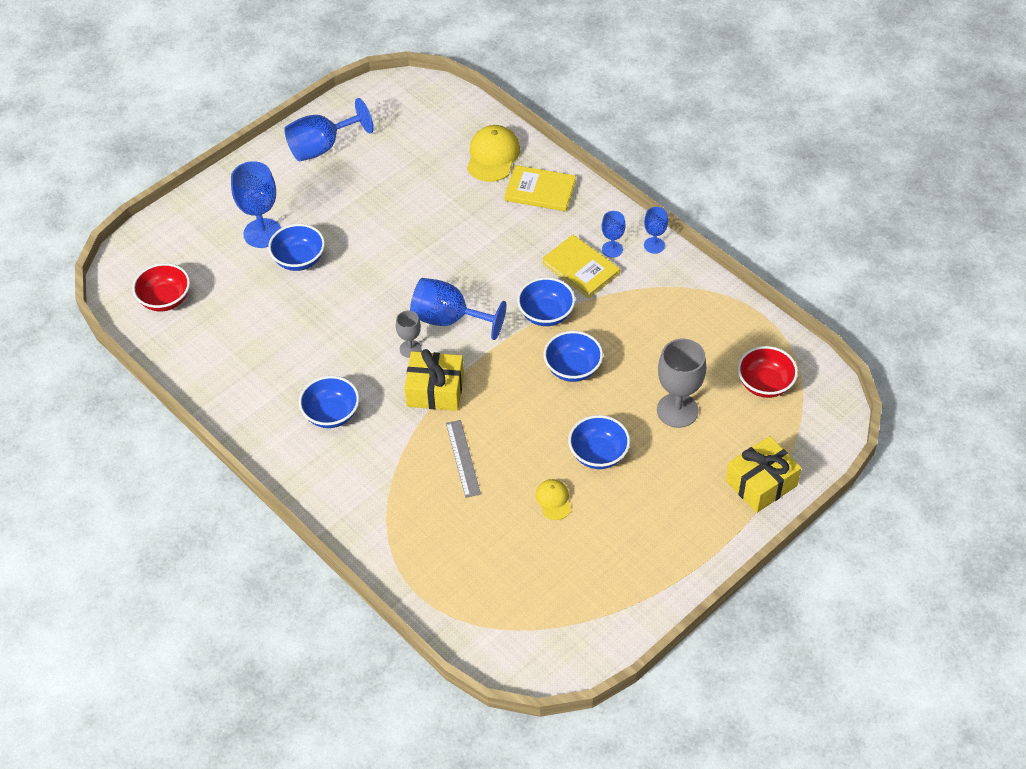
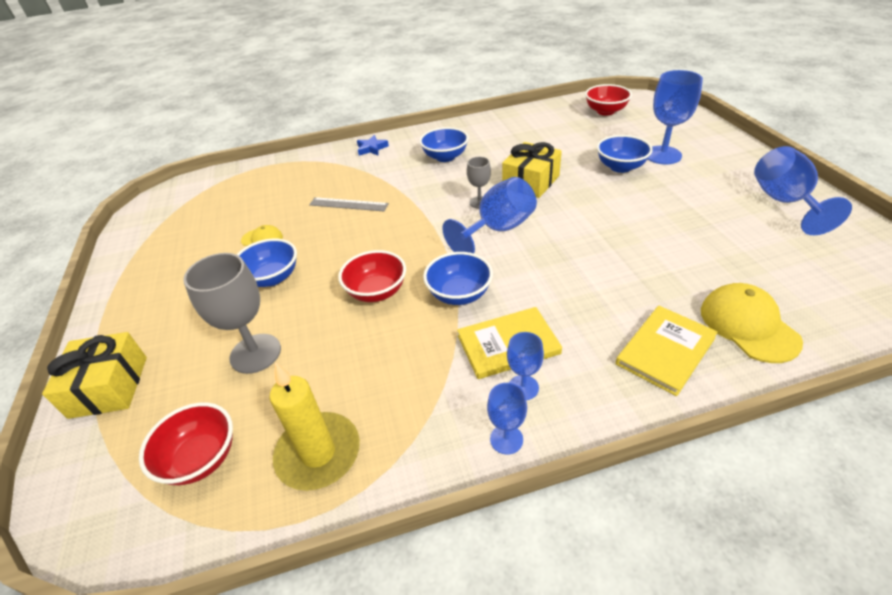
camera: 120 degrees right, 10 degrees down
(337, 500) = (371, 148): none -> blue star
(435, 390) = (425, 205): yellow gift -> yellow gift (530, 182)
(493, 156) = (748, 325): yellow cap -> yellow cap turned 150 degrees counterclockwise
(572, 368) = (376, 292): blue bowl -> red bowl
(721, 327) = (318, 453): none -> yellow candle

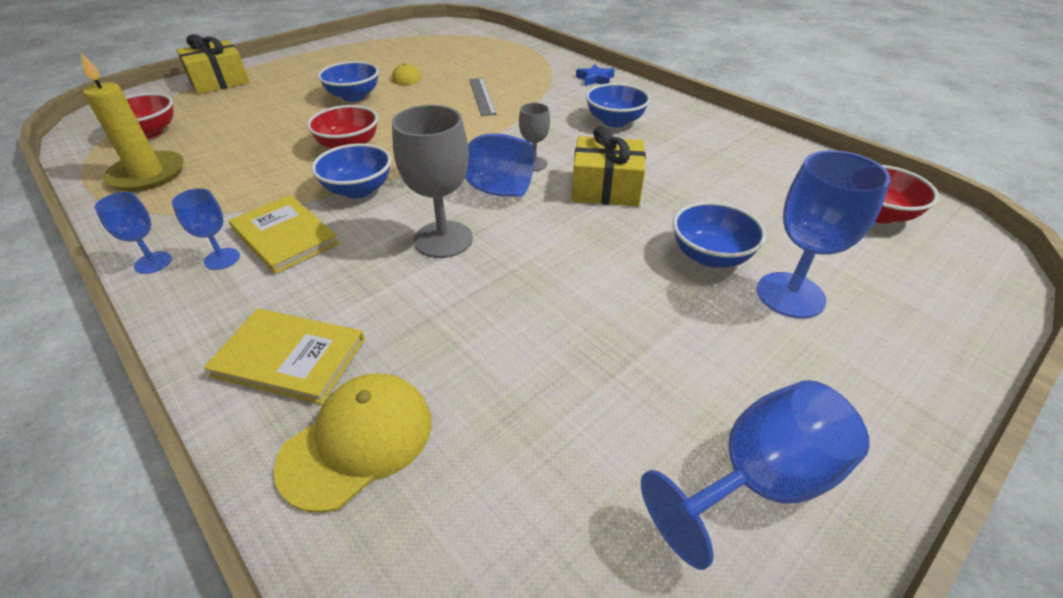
camera: 60 degrees right, 0 degrees up
(255, 353) = (258, 118): grey goblet -> grey goblet (443, 239)

